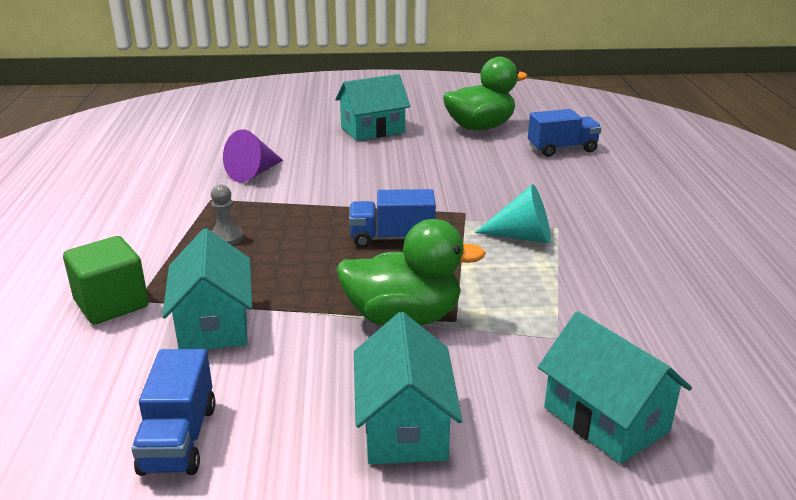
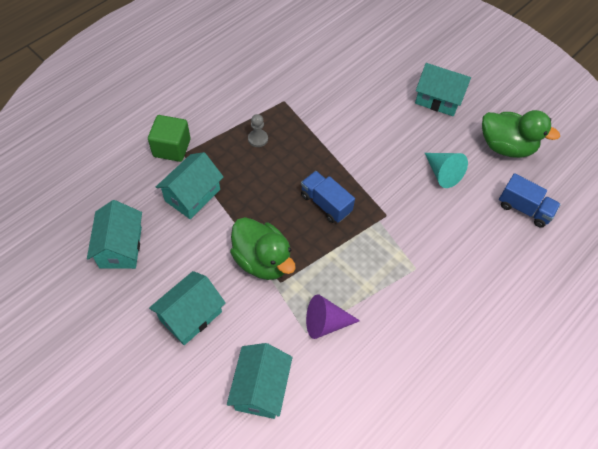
camera: 45 degrees right, 30 degrees up
(179, 439) = (120, 247): blue truck -> turquoise house
(253, 173) = (327, 93): purple cone -> purple cone (325, 323)
(523, 236) = (388, 259): turquoise cone -> turquoise cone (442, 173)

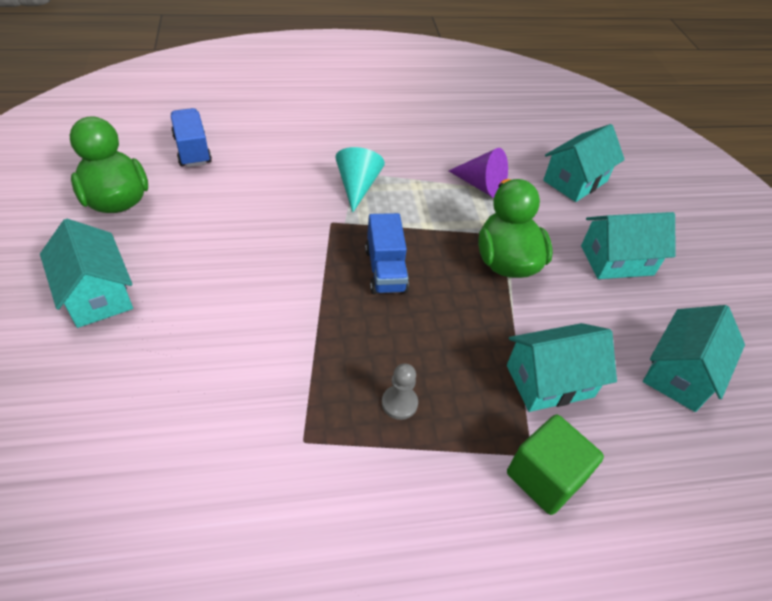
camera: 145 degrees left, 10 degrees down
(442, 173) = (221, 219): turquoise cone -> turquoise cone (357, 186)

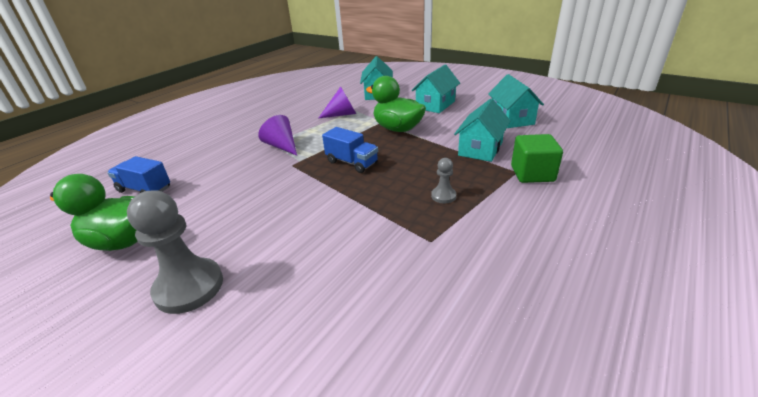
camera: 40 degrees left, 15 degrees down
(97, 294) = (189, 287): turquoise house -> grey pawn
(357, 186) = (282, 146): turquoise cone -> purple cone

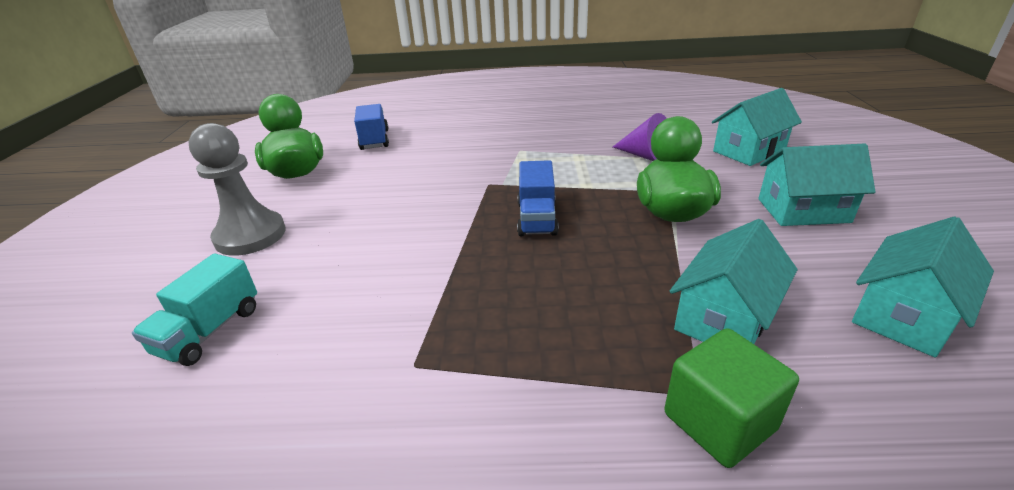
camera: 55 degrees right, 0 degrees up
(282, 146) = (519, 159): purple cone -> none
(300, 330) = (210, 331): none -> turquoise truck
(443, 196) = (534, 333): grey pawn -> none
(480, 149) = (724, 317): turquoise house -> turquoise house turned 45 degrees counterclockwise

